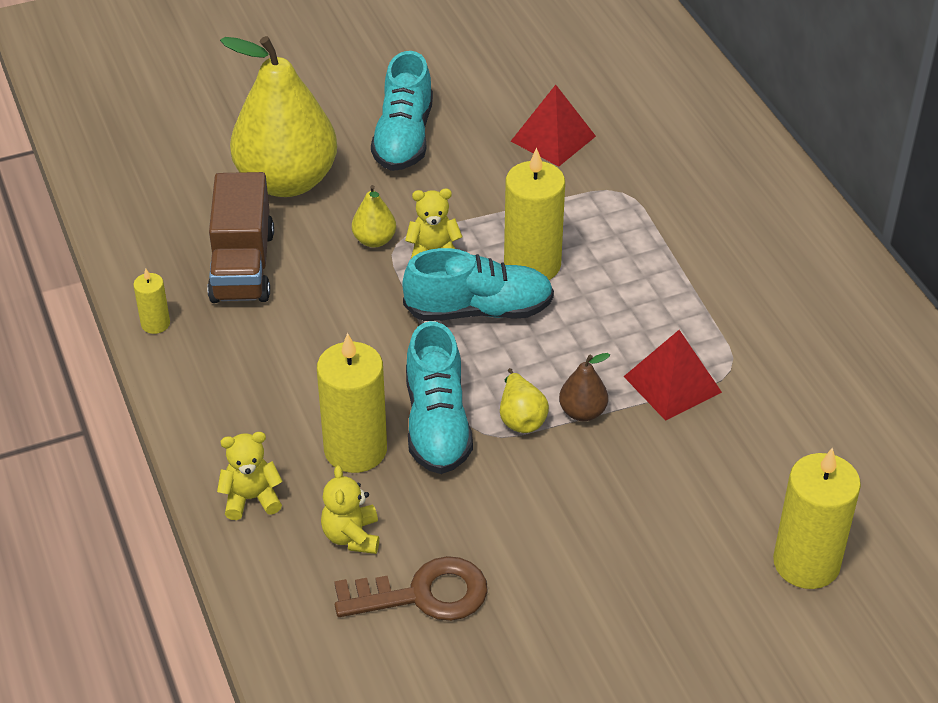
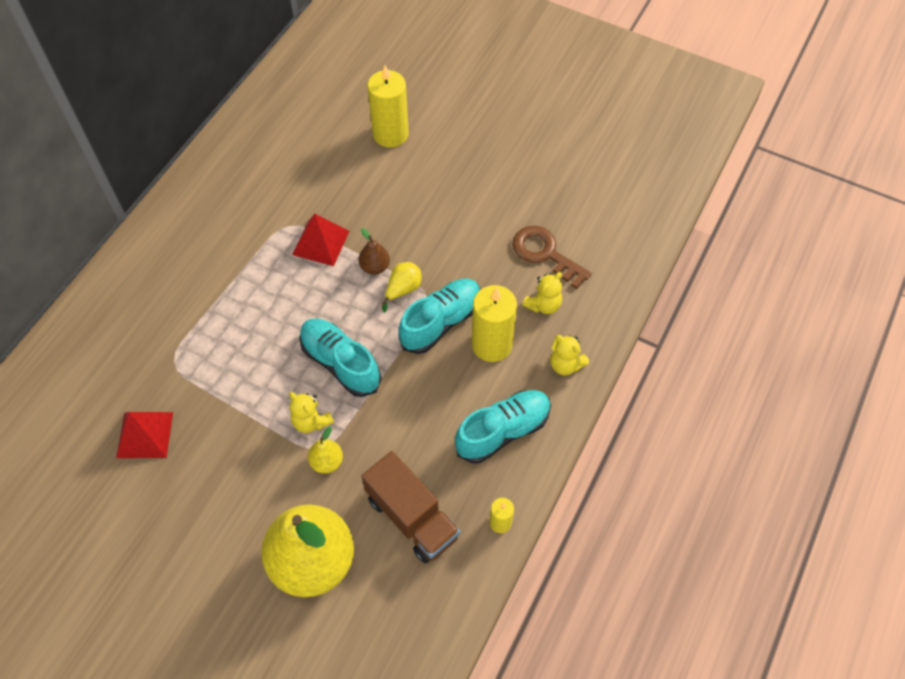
camera: 130 degrees left, 15 degrees up
(242, 266) = (412, 517): brown truck -> brown truck turned 90 degrees clockwise
(404, 138) = (211, 525): turquoise shoe -> turquoise shoe (503, 431)
(532, 265) = (279, 363): yellow candle -> none

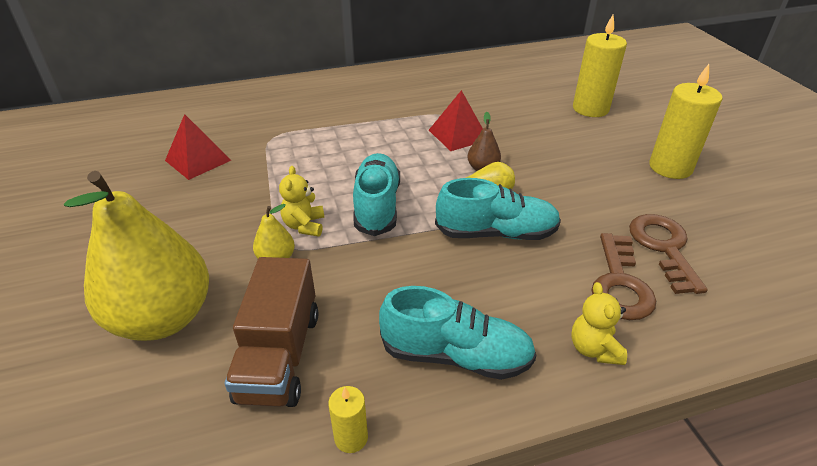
camera: 45 degrees right, 20 degrees down
(492, 344) = (527, 279): yellow candle -> yellow candle (670, 167)
(543, 305) = (620, 284): yellow teddy bear -> brown key

